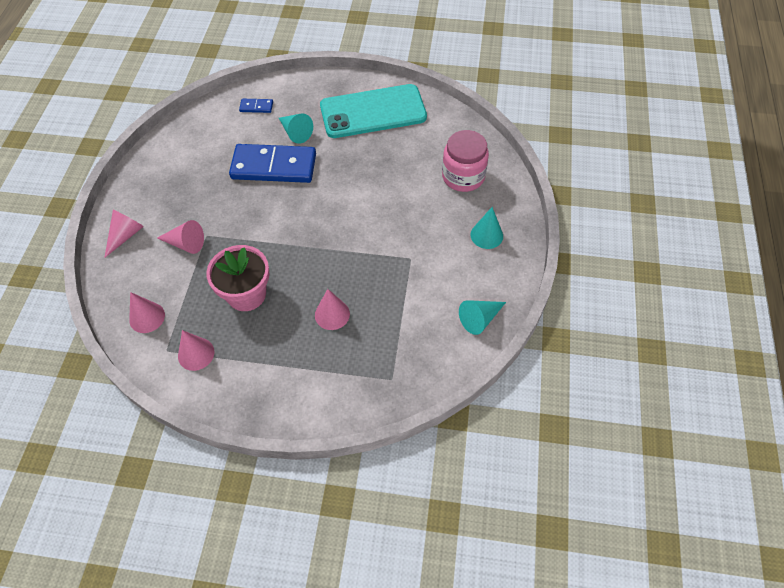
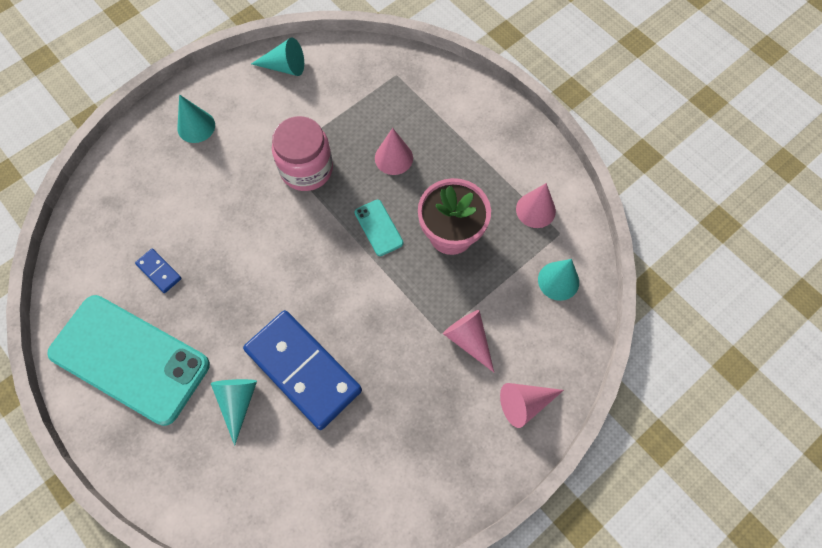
camera: 140 degrees left, 10 degrees up
(147, 317) = (558, 281): pink cone -> turquoise cone
(256, 107) = (242, 490): blue domino -> blue domino (159, 271)
(299, 263) = (378, 228): none -> turquoise phone
(463, 176) = (143, 198): pink jar -> pink jar (306, 169)

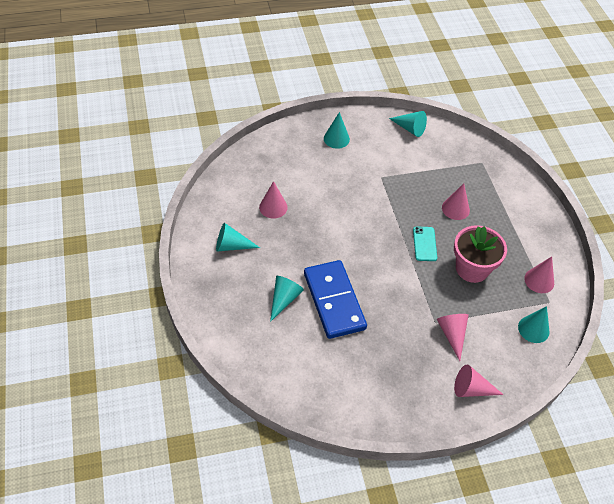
camera: 25 degrees right, 15 degrees down
(130, 359) = (232, 246): turquoise phone -> turquoise cone
(159, 271) = (273, 207): blue domino -> pink cone
(306, 169) = (394, 191): pink jar -> none

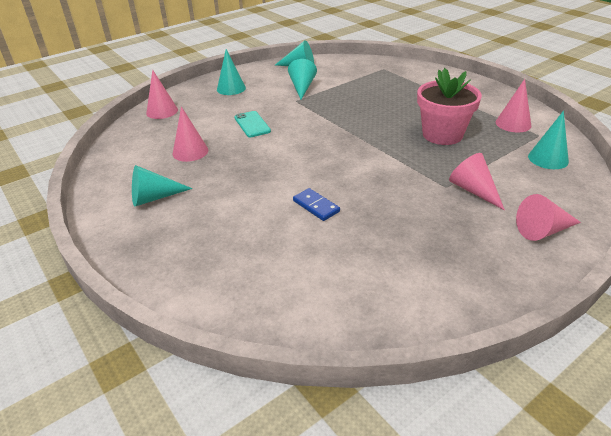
camera: 20 degrees left, 15 degrees down
(284, 299) = (252, 225): turquoise cone -> turquoise cone (302, 87)
(334, 301) = (316, 206): blue domino -> blue domino, size x0.42
(424, 244) = (378, 131): turquoise phone -> turquoise phone (252, 124)
(455, 209) = (387, 101): pink cone -> pink cone (162, 111)

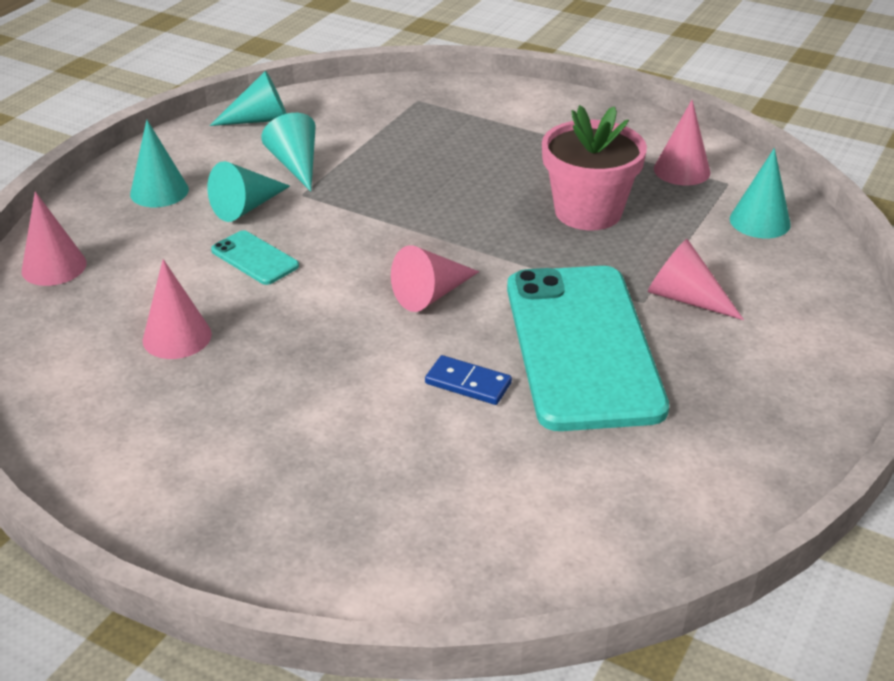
camera: 25 degrees left, 0 degrees up
(154, 197) = (177, 439): turquoise cone -> turquoise cone (246, 207)
(393, 202) = (582, 346): none -> turquoise phone
(543, 230) = (808, 338): pink cone -> pink cone (431, 294)

